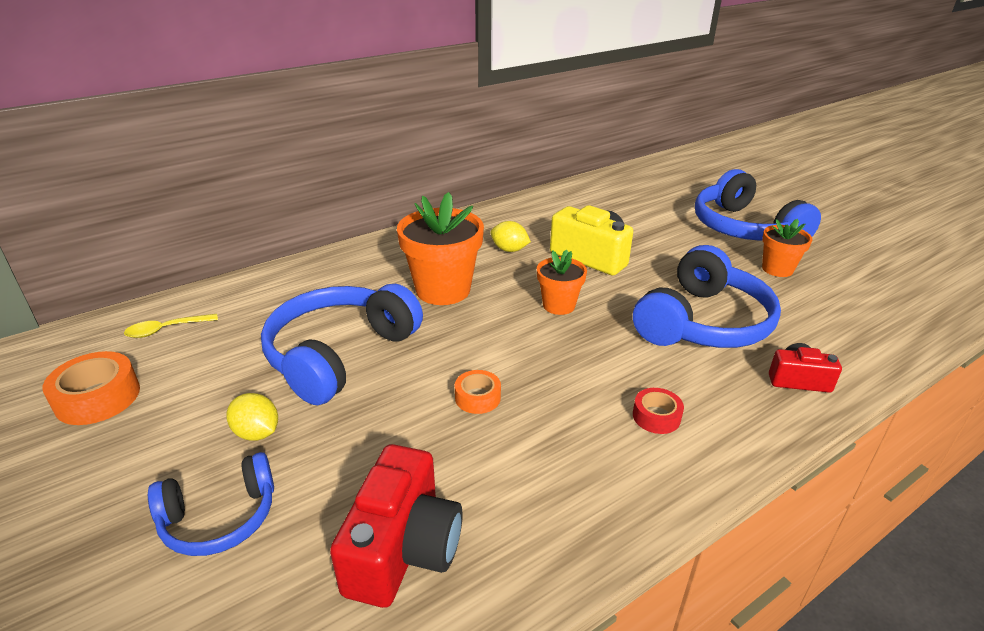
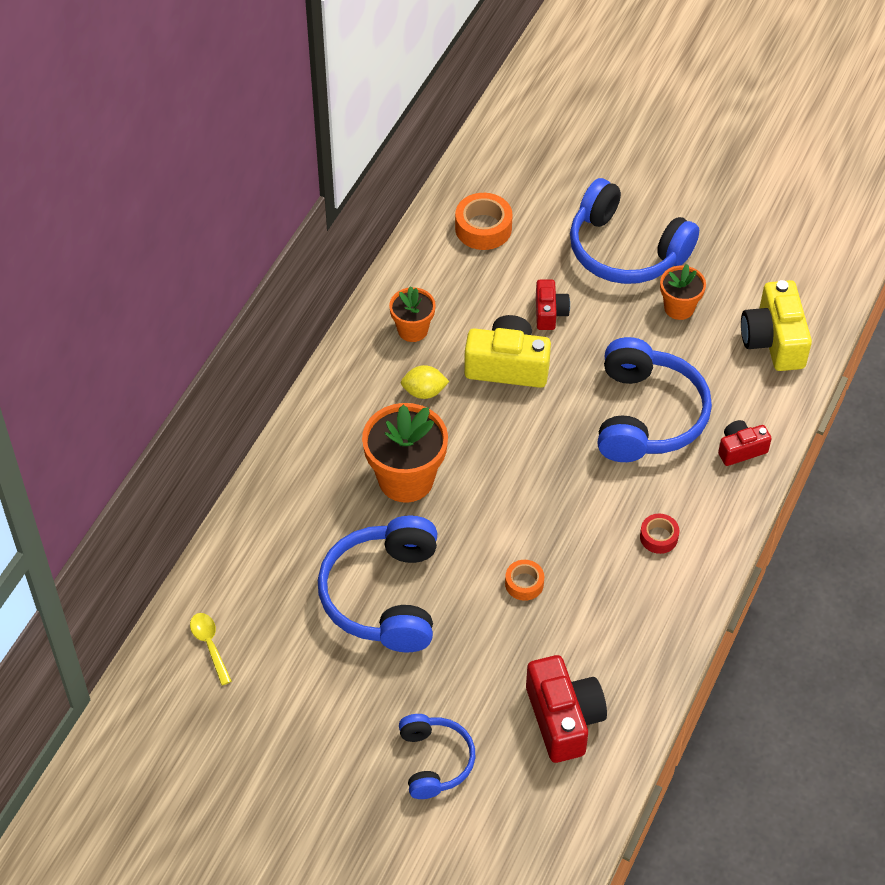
camera: 30 degrees left, 20 degrees up
(98, 398) = (239, 730): orange tape -> orange tape (483, 228)
(166, 330) = (210, 645): yellow spoon -> yellow spoon turned 120 degrees clockwise
(220, 518) = (434, 761): blue headphones -> blue headphones turned 45 degrees counterclockwise
(257, 433) = (393, 694): yellow lemon -> none
(558, 305) = (519, 450): orange flower pot -> orange flower pot (412, 330)
(652, 241) = (549, 313): none -> red camera
(872, 315) = (774, 340): none -> yellow camera

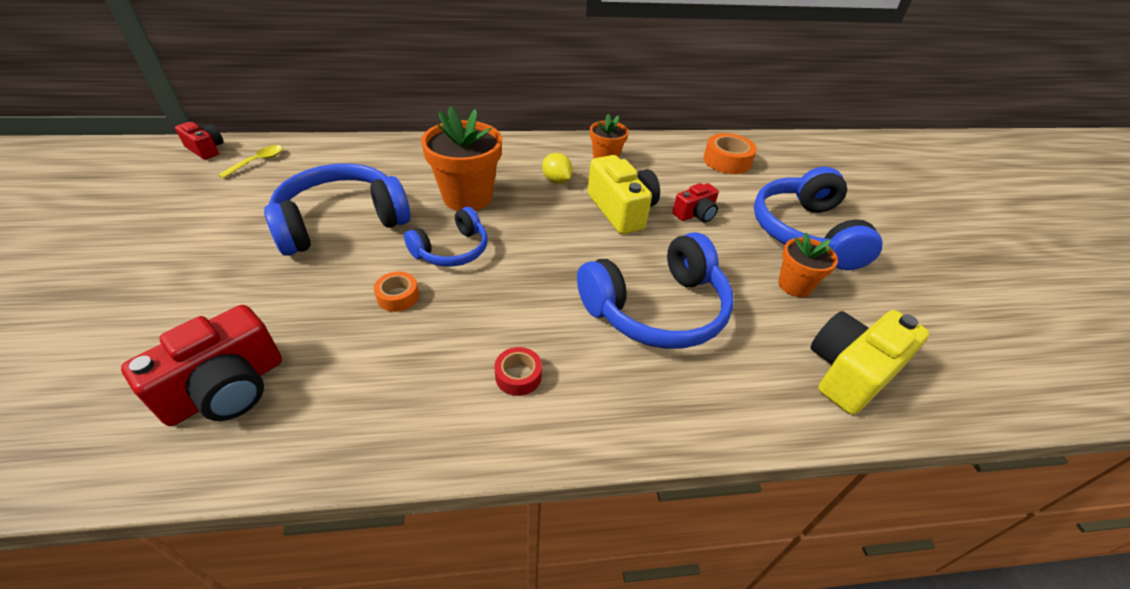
camera: 55 degrees right, 10 degrees down
(434, 761) = (151, 310): blue headphones -> blue headphones (452, 250)
(741, 449) = (689, 402): red camera -> red camera (206, 149)

